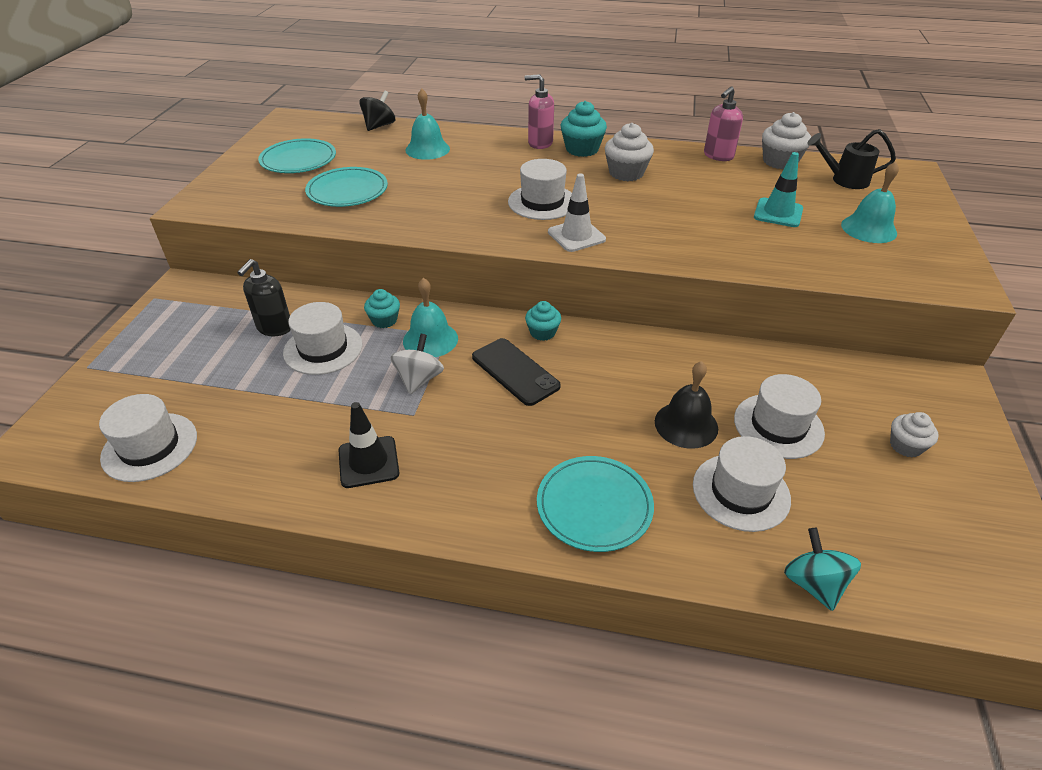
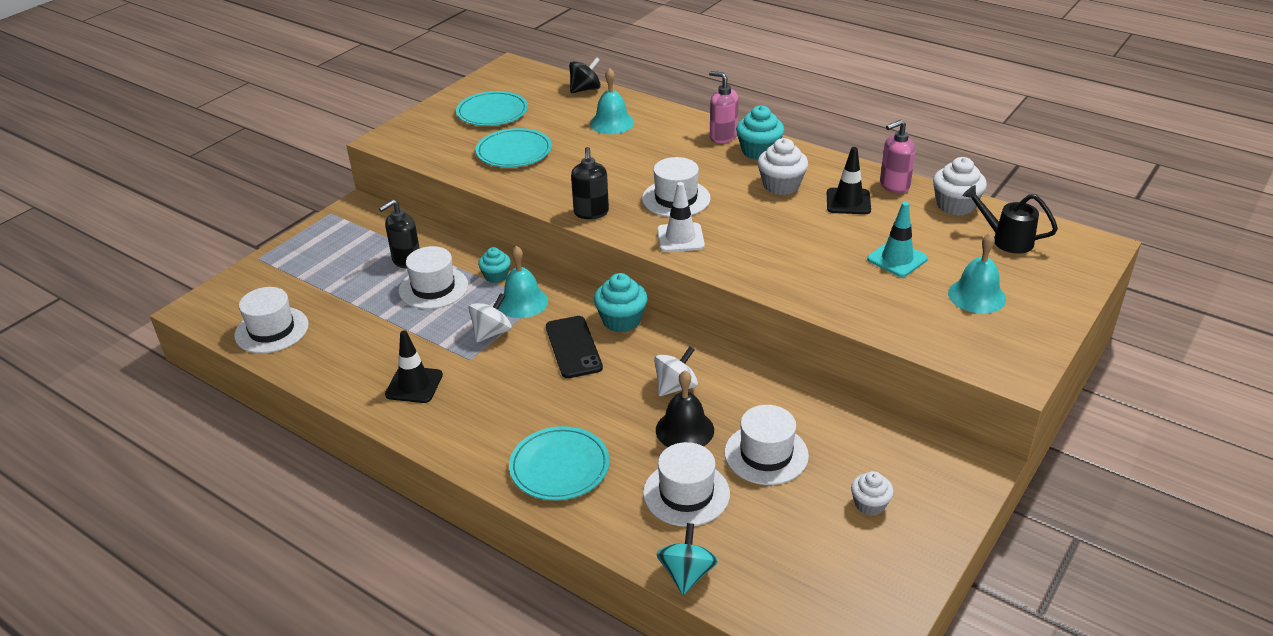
camera: 25 degrees right, 5 degrees down
(471, 231) = (591, 213): none -> black soap dispenser
(542, 332) = (621, 320): turquoise cupcake -> turquoise cupcake, size x1.56
(643, 383) = (675, 387): none -> white spinning top
(694, 175) = (848, 202): none -> black traffic cone

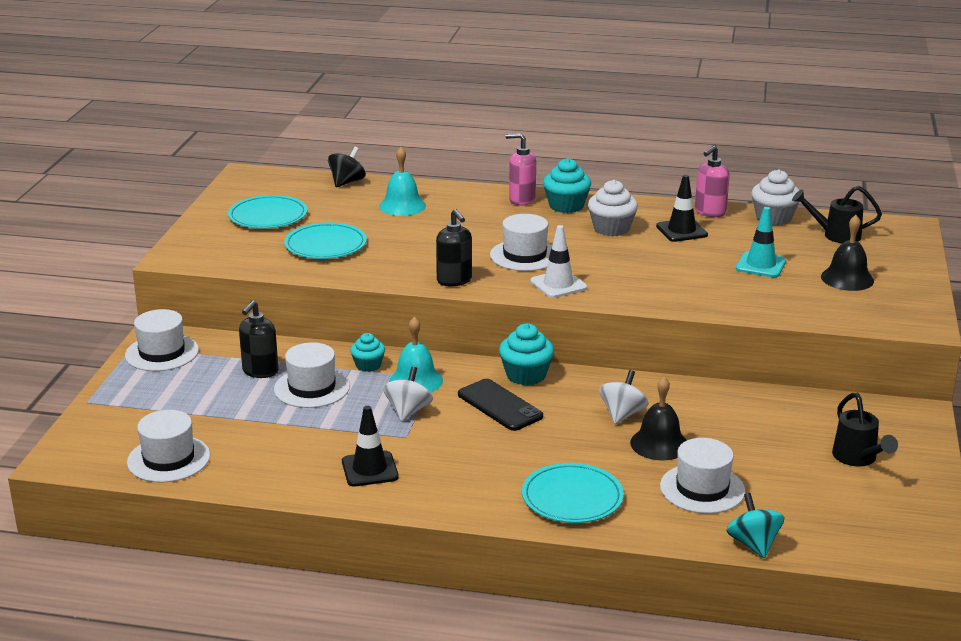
camera: 25 degrees left, 10 degrees down
(766, 454) = (744, 444): white hat -> white hat (162, 353)
(869, 504) = (857, 458): white cupcake -> black watering can
(976, 296) = (847, 278): turquoise bell -> black bell

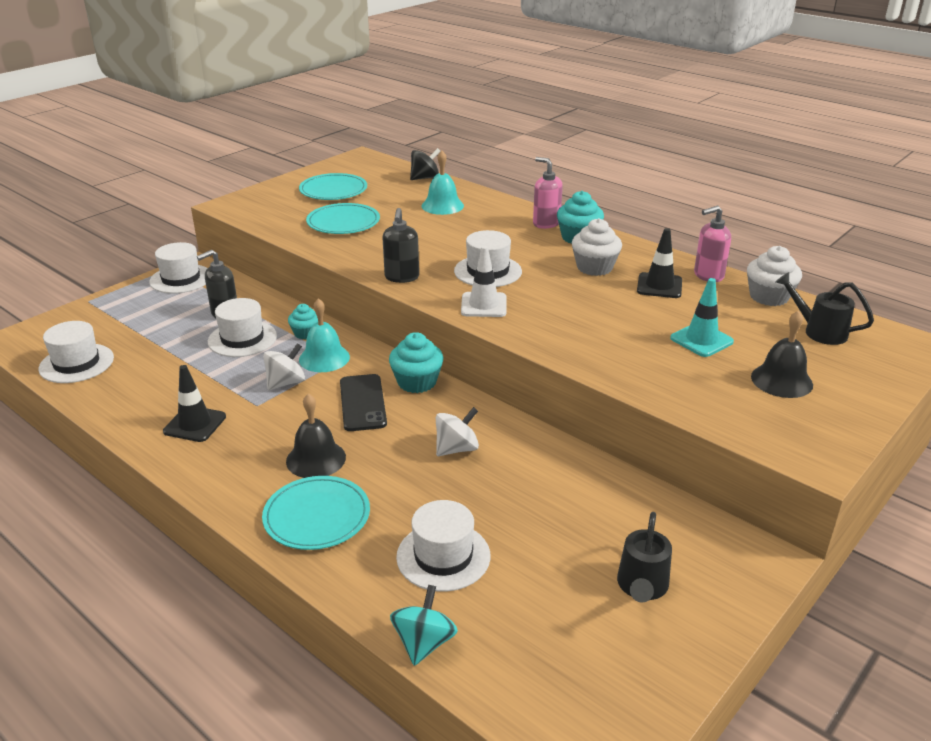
camera: 30 degrees right, 5 degrees up
(659, 444) = (456, 491): black bell -> black bell (316, 459)

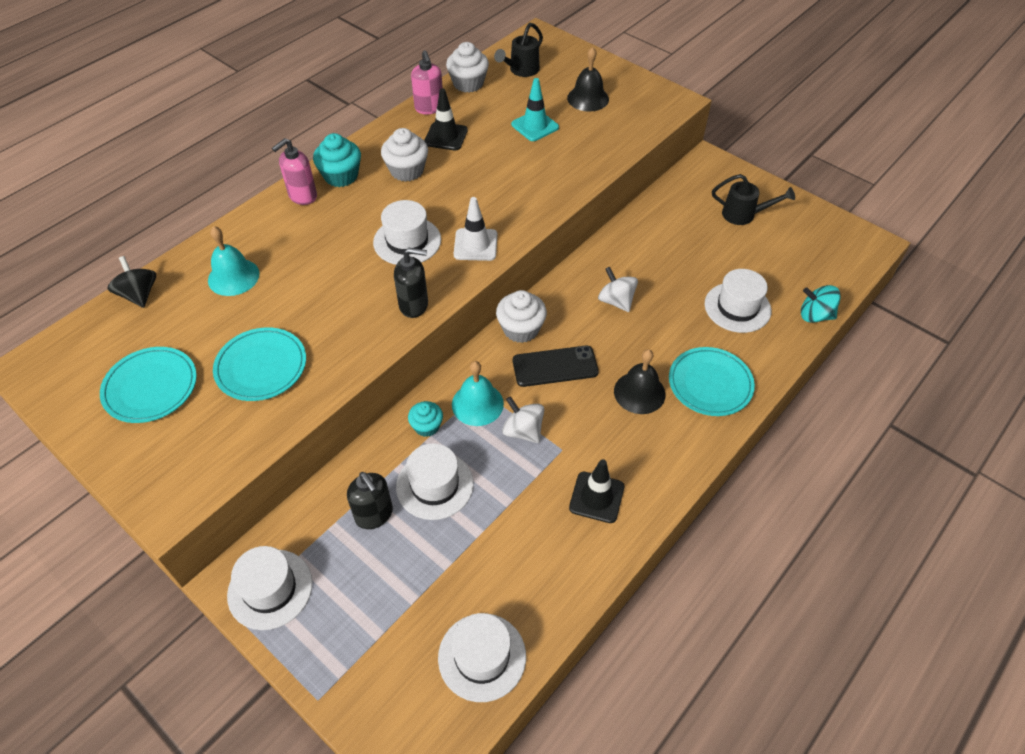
camera: 90 degrees left, 20 degrees up
(417, 382) = (521, 329): turquoise cupcake -> white cupcake

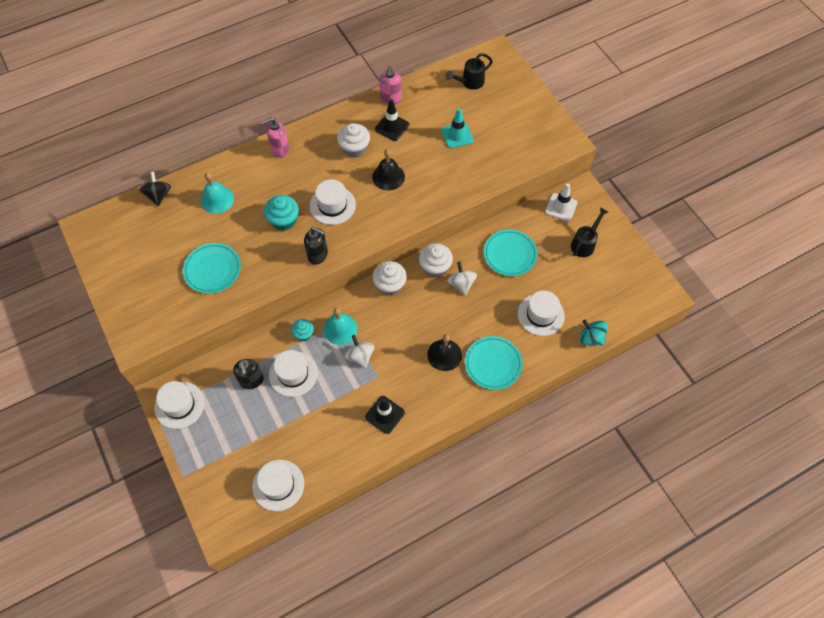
camera: 20 degrees right, 10 degrees up
(150, 387) = (146, 263): turquoise plate -> turquoise plate (510, 254)
(341, 176) = (310, 140): turquoise cupcake -> turquoise cupcake (284, 220)
(468, 83) = (427, 84): white cupcake -> white cupcake (435, 267)
(475, 245) = (375, 222): white traffic cone -> white traffic cone (561, 207)
(555, 366) = (399, 319): black phone -> none
(588, 98) = (506, 121): black bell -> black bell (388, 177)
(744, 215) = (584, 244): black watering can -> black watering can turned 90 degrees counterclockwise

